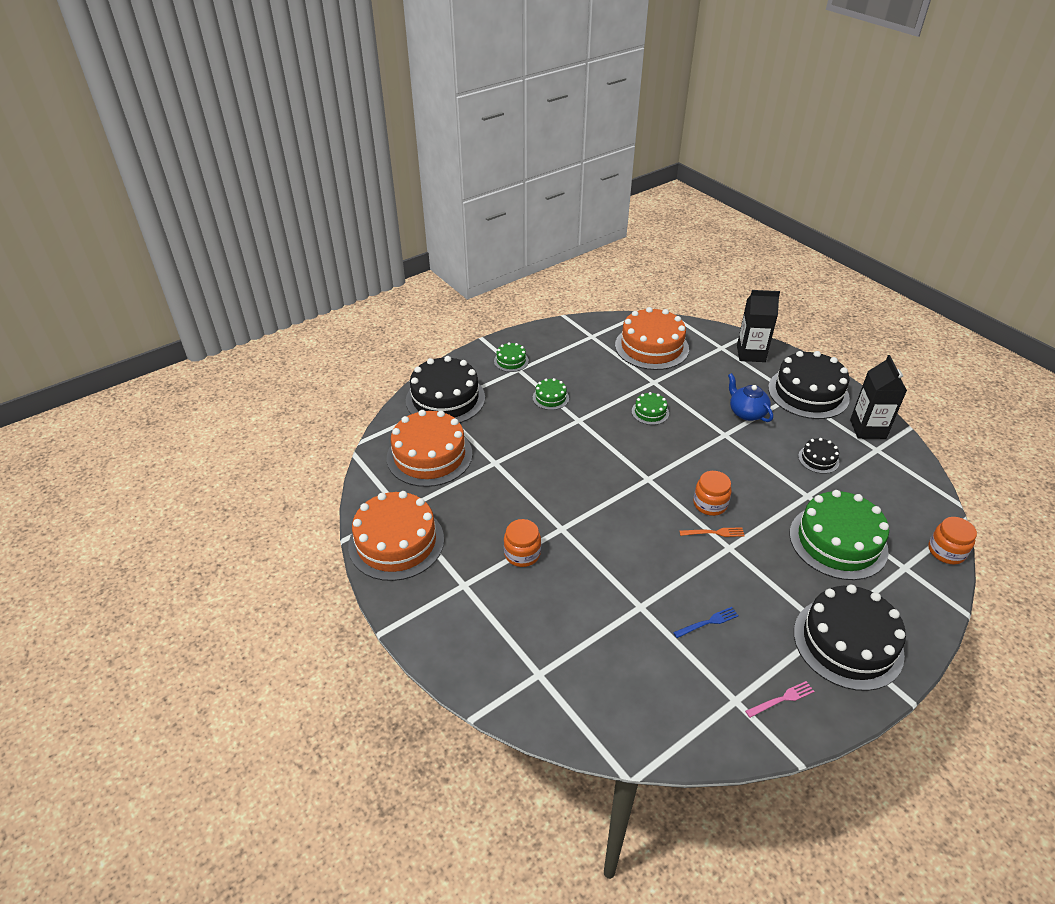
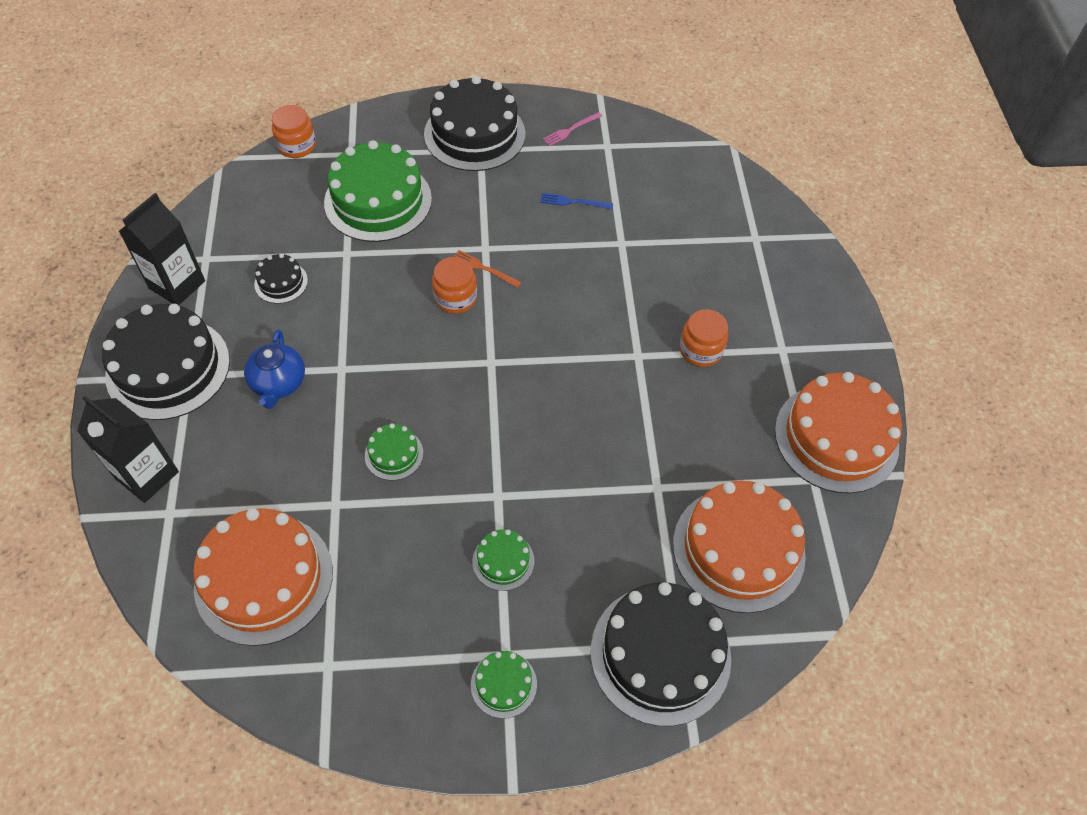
camera: 150 degrees left, 15 degrees up
(781, 699) = (571, 129): pink fork -> pink fork turned 45 degrees counterclockwise

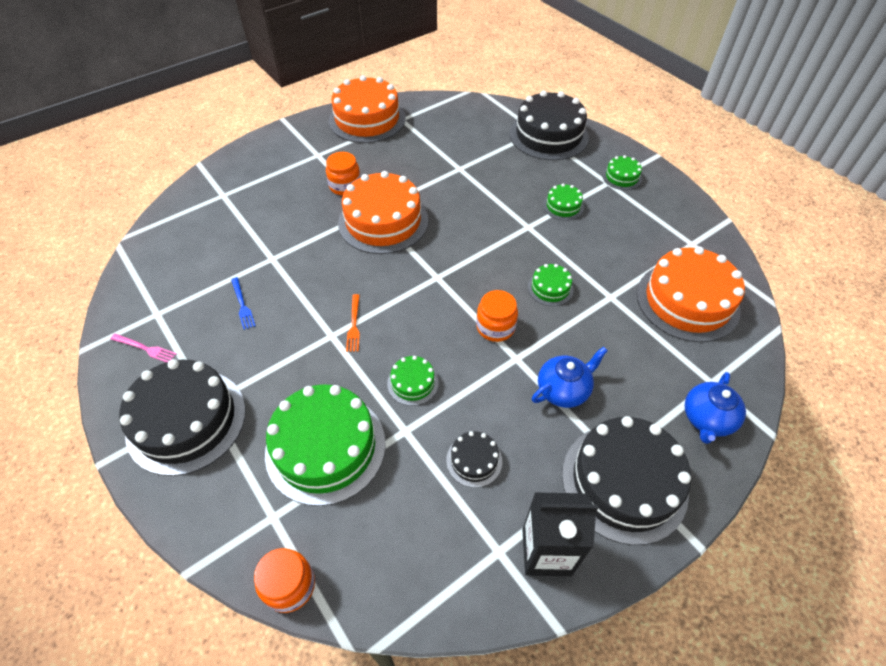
camera: 120 degrees left, 5 degrees down
(147, 475) = (707, 419): black carton -> blue teapot
(385, 280) = (412, 383): none -> green cake
(455, 298) = (396, 327): orange jar -> orange jar (495, 327)
(738, 549) = (467, 130): orange cake -> orange cake (383, 221)

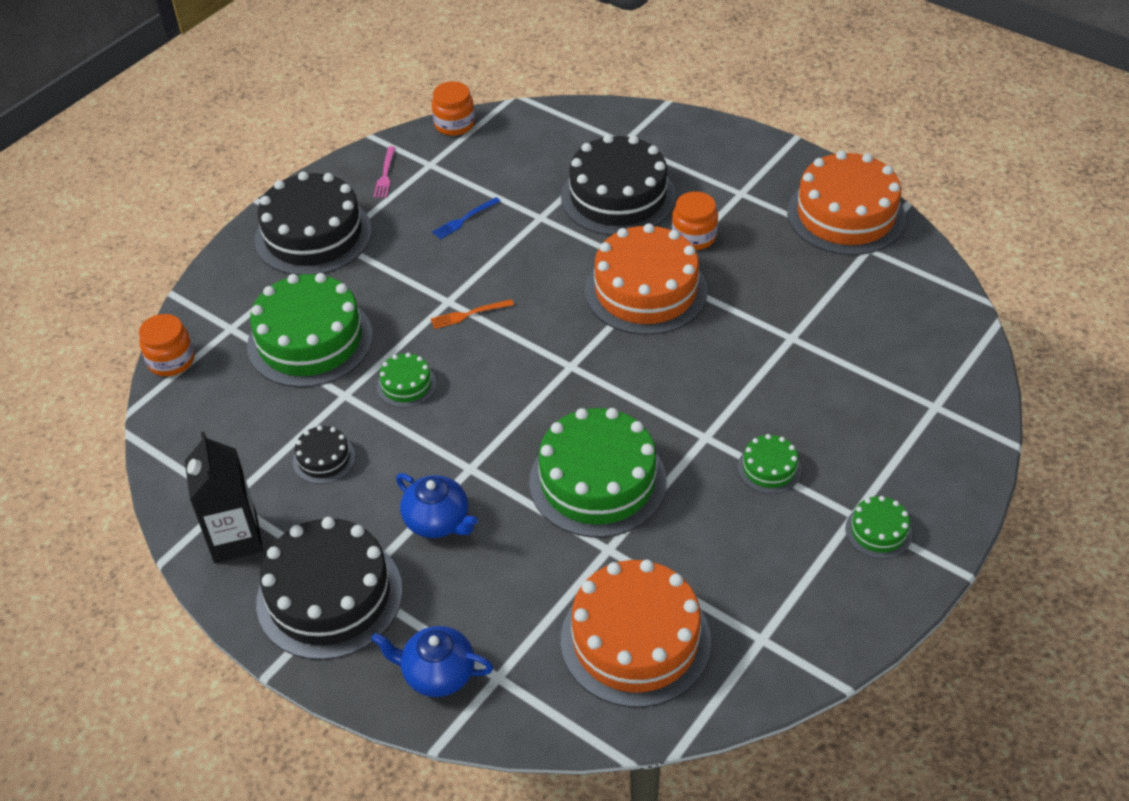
camera: 75 degrees right, 5 degrees down
(495, 327) = (511, 439): orange jar -> orange jar (454, 124)
(548, 135) = (934, 422): black cake -> black cake (618, 196)
(550, 288) = (597, 481): green cake -> green cake, size x2.16

